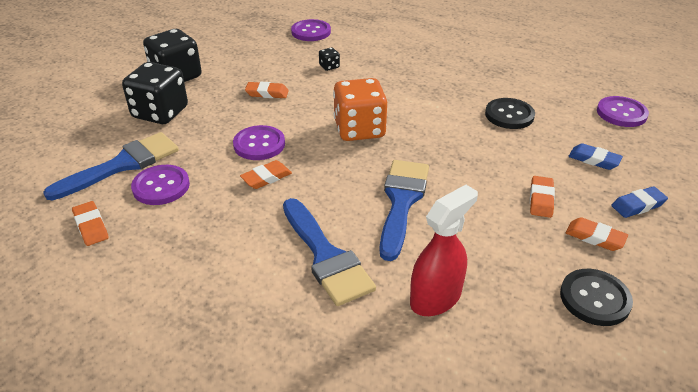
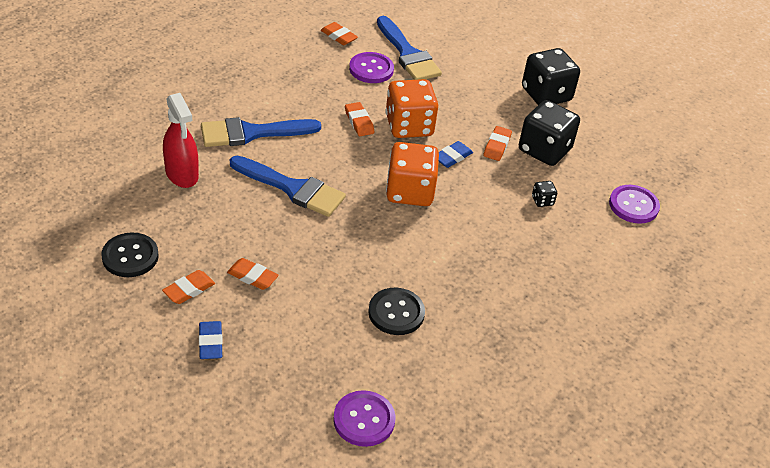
camera: 100 degrees right, 5 degrees up
(91, 226) = (339, 36): orange eraser -> orange eraser turned 60 degrees clockwise
(160, 113) = (481, 79): black dice -> black dice (544, 150)
(259, 144) = (409, 126): purple button -> orange dice
(594, 160) = (290, 346): blue eraser -> blue eraser (452, 157)

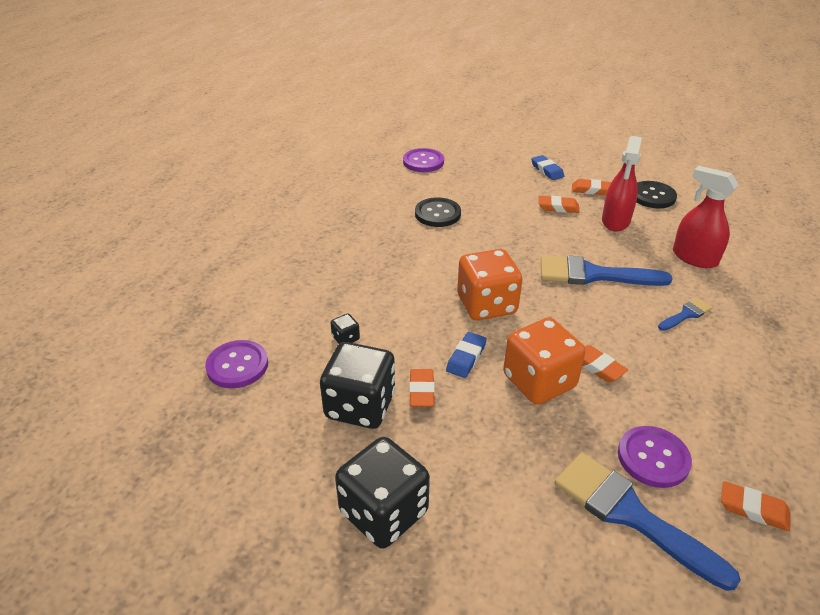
camera: 165 degrees right, 5 degrees down
(189, 290) = (591, 190): orange eraser -> orange eraser turned 75 degrees clockwise
(209, 238) = (615, 221): none -> red spray bottle
(251, 133) = (686, 314): blue brush -> blue brush, size x0.49

